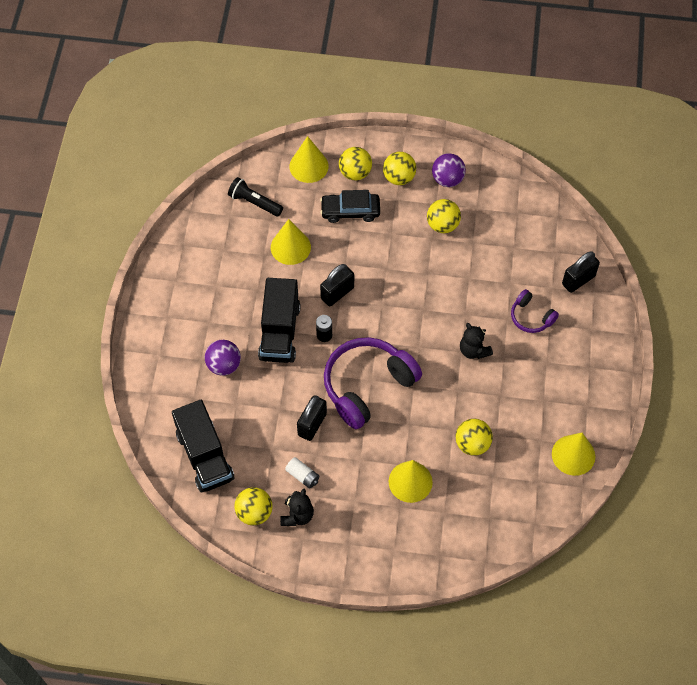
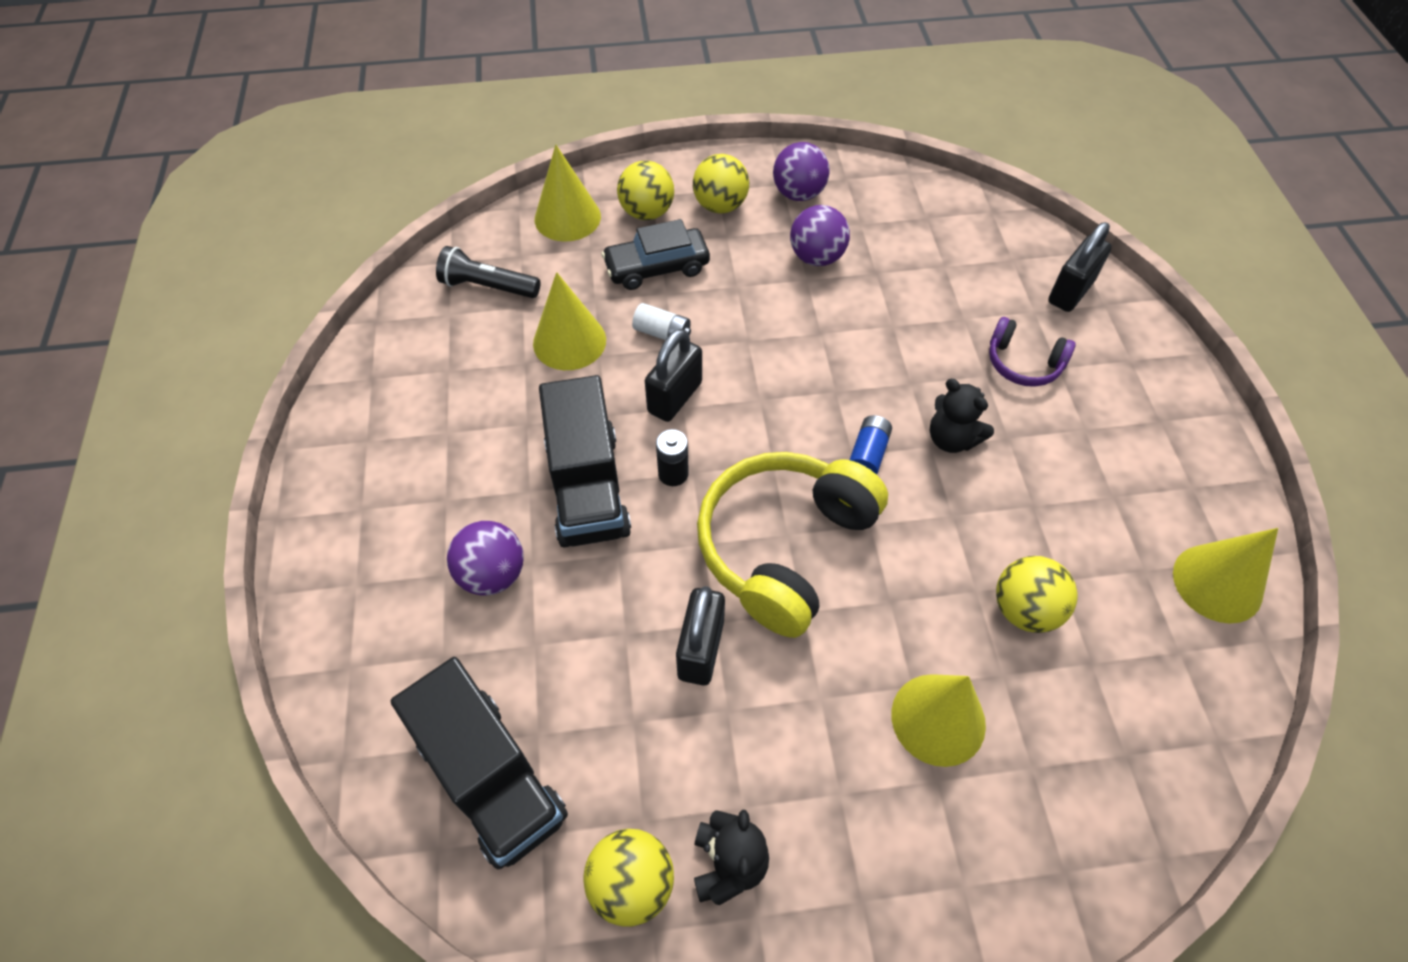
camera: 15 degrees left, 5 degrees down
(302, 476) = (714, 766): white battery -> white battery (662, 333)
(367, 385) = (784, 547): purple headphones -> yellow headphones
(427, 348) = (868, 454): none -> blue battery
(442, 225) = (816, 257): yellow ball -> purple ball

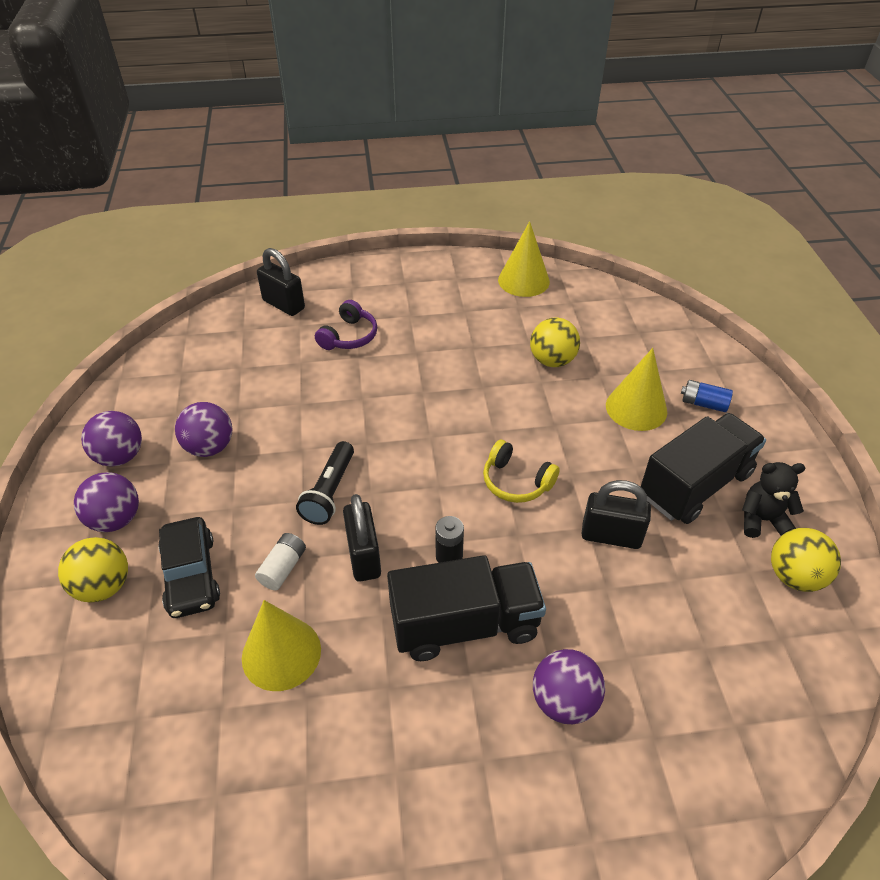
camera: 90 degrees left, 10 degrees down
(488, 286) = (179, 752): black flashlight -> black flashlight (329, 492)
(491, 778) = (749, 680): black truck -> black truck (695, 485)
(567, 217) = (85, 669): yellow cone -> none
(675, 397) = (364, 556): black padlock -> black padlock turned 45 degrees clockwise
(720, 206) = (116, 519): yellow ball -> purple ball
(784, 547) = (516, 482): yellow headphones -> yellow headphones, size x0.50
(868, 454) = (429, 427): blue battery -> blue battery (703, 403)
(951, 439) = (416, 380): black teddy bear -> none

